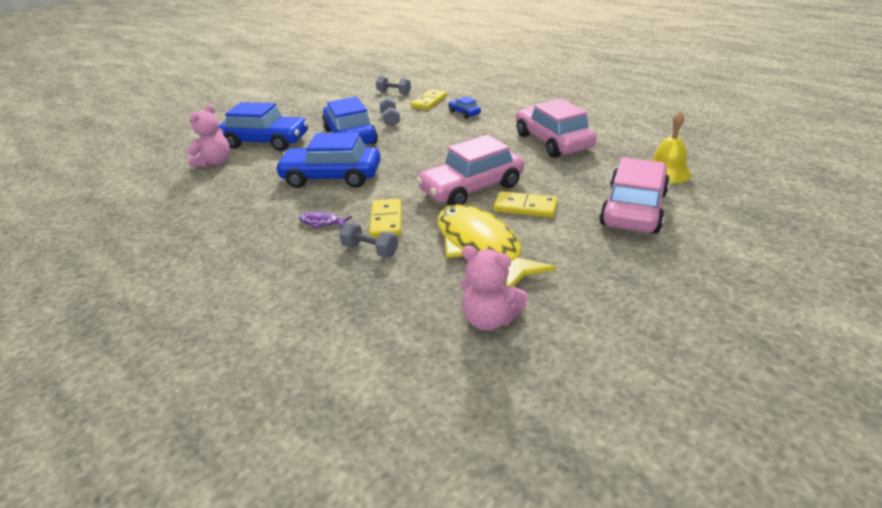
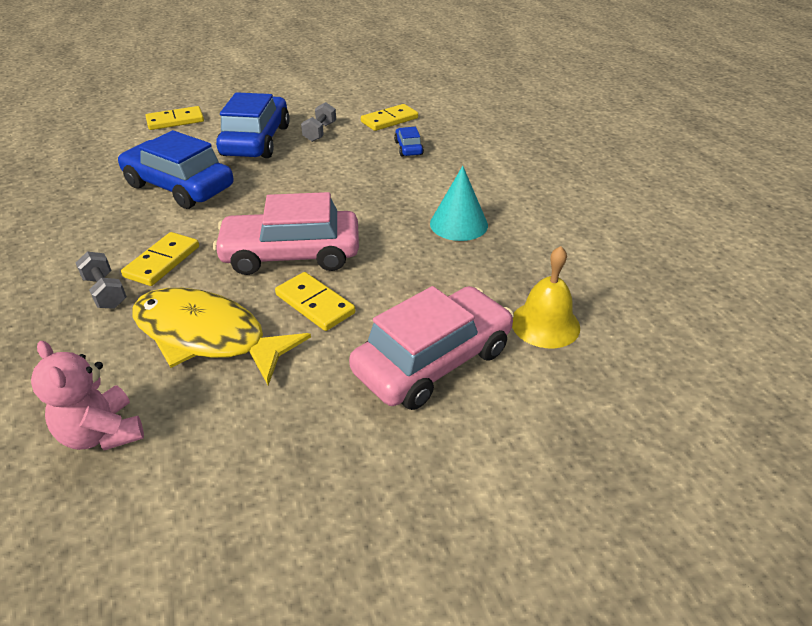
camera: 25 degrees right, 5 degrees up
(215, 162) = (105, 131): pink teddy bear -> none
(266, 142) = (175, 121): blue car -> yellow domino
(322, 222) = (106, 239): purple fish -> none
(394, 93) = (367, 96): grey dumbbell -> none
(481, 247) = (207, 336): yellow fish -> yellow fish turned 60 degrees counterclockwise
(552, 141) = (458, 224): pink car -> turquoise cone

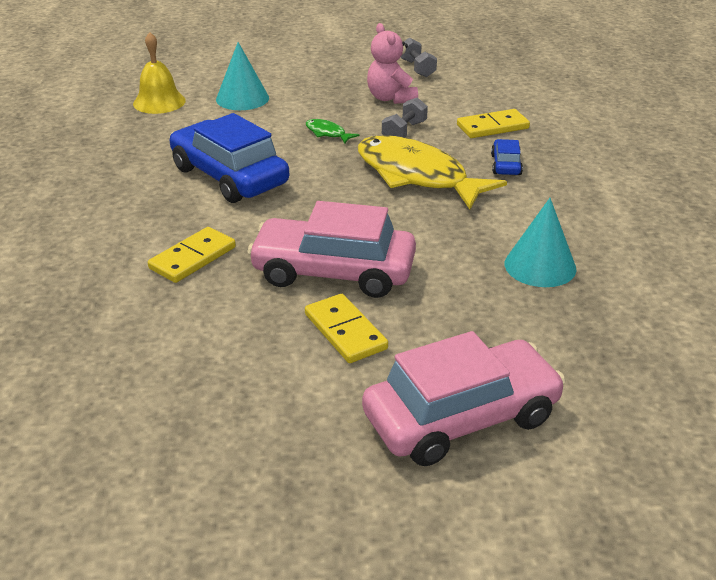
camera: 15 degrees right, 5 degrees down
(102, 433) = (95, 426): pink teddy bear -> pink teddy bear (391, 98)
(105, 292) = (128, 281): grey dumbbell -> grey dumbbell (417, 68)
(175, 121) = (242, 98): yellow domino -> turquoise cone
(207, 336) = (221, 347): yellow fish -> yellow fish (417, 176)
(256, 140) = (327, 133): blue car -> green fish
(545, 324) = (609, 401): yellow bell -> yellow bell (159, 102)

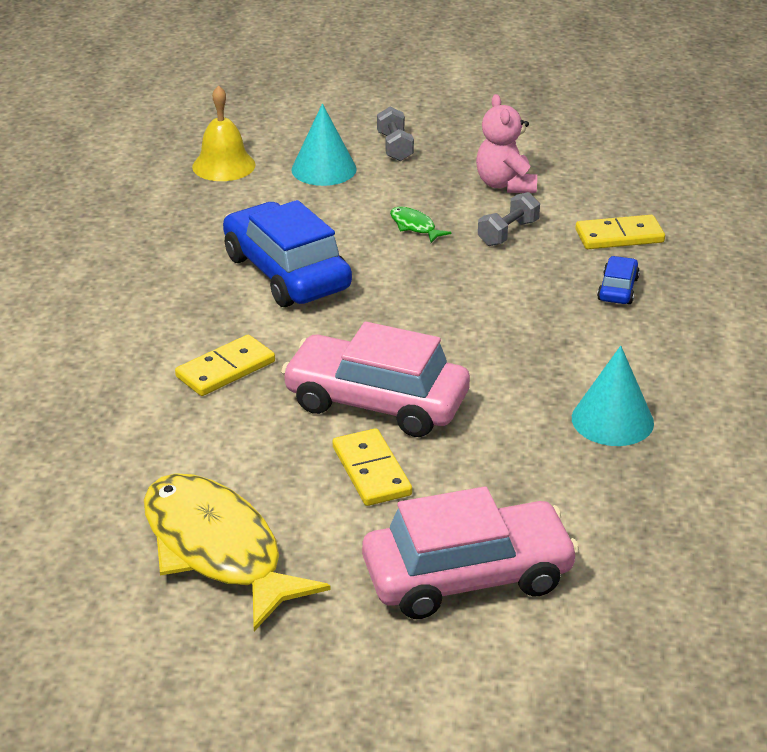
camera: 10 degrees right, 0 degrees up
(417, 68) = (551, 144): grey dumbbell -> grey dumbbell (395, 147)
(417, 176) = (505, 293): yellow fish -> yellow fish (217, 550)

